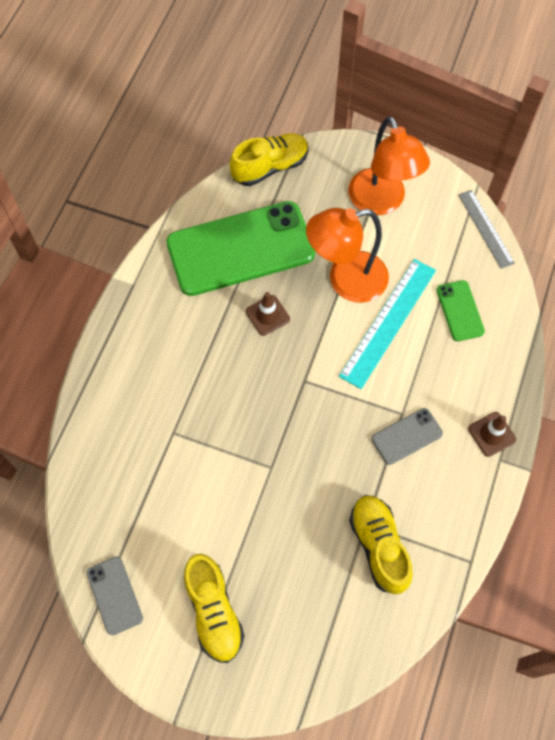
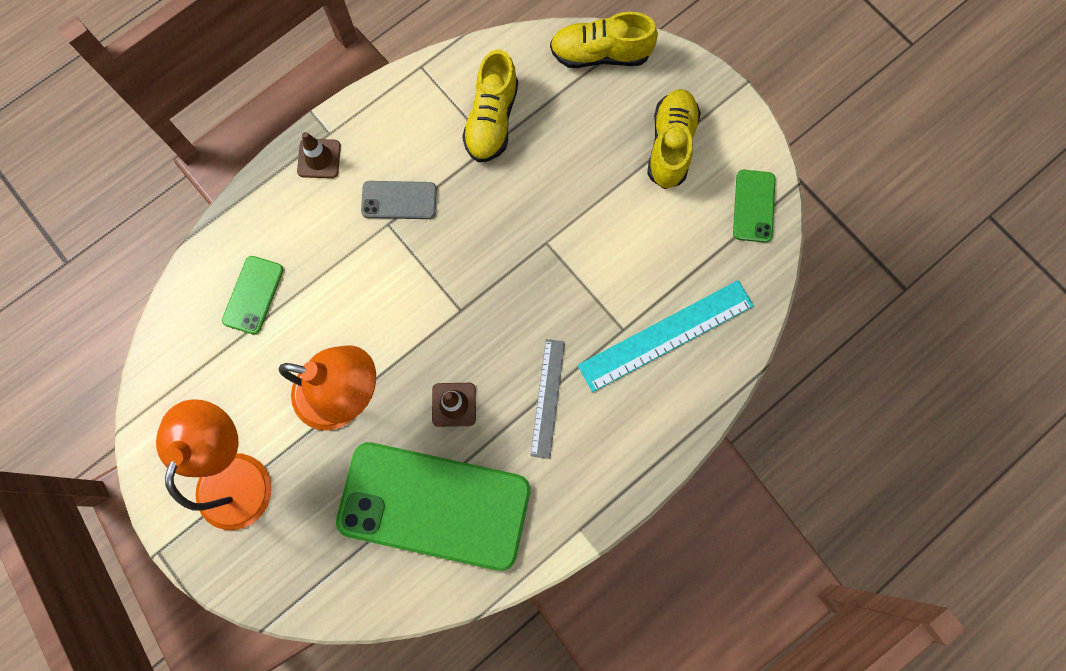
camera: 150 degrees left, 10 degrees up
(114, 595) = (754, 206): grey phone -> green phone
(270, 167) = (332, 601): yellow shoe -> yellow shoe (600, 54)
(388, 322) = (334, 324): turquoise ruler -> turquoise ruler (666, 335)
(486, 228) = (152, 372): grey ruler -> grey ruler (547, 398)

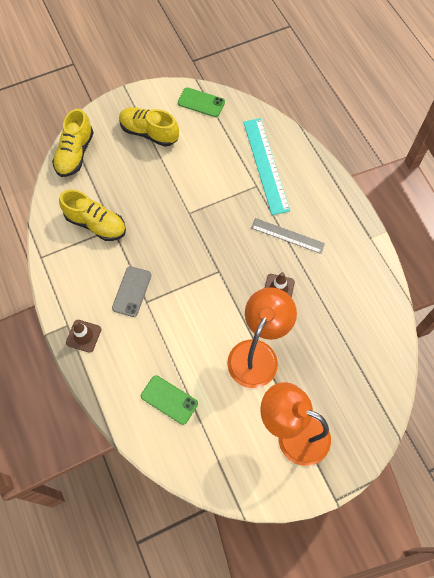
camera: 75 degrees left, 10 degrees down
(434, 506) = (340, 314): green phone -> none

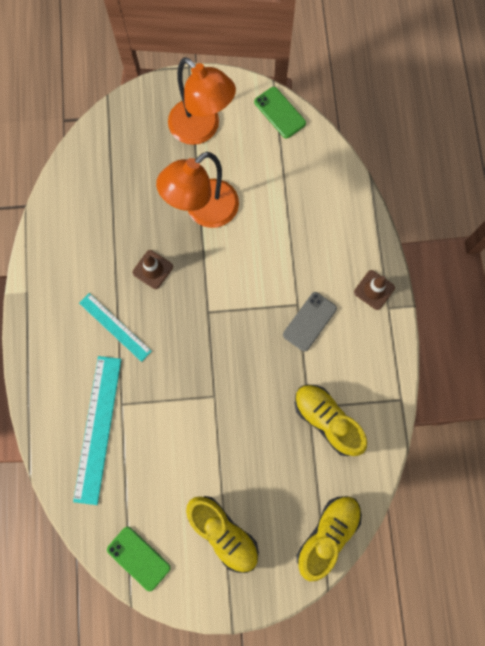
camera: 160 degrees left, 10 degrees up
(169, 399) = (306, 197): green phone -> green phone (279, 113)
(287, 235) = (115, 327): grey ruler -> turquoise ruler

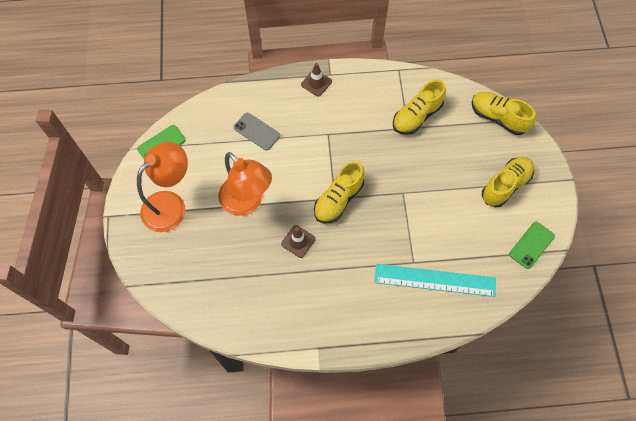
camera: 90 degrees left, 10 degrees down
(115, 327) = (348, 270): turquoise ruler -> none
(206, 316) = (338, 199): none -> yellow shoe
(309, 321) = (341, 126): grey phone -> grey phone (256, 131)

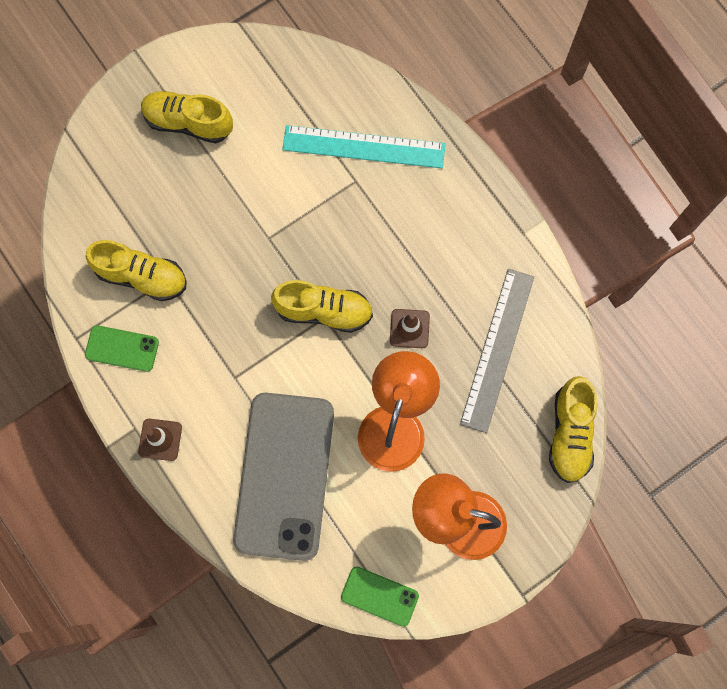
camera: 120 degrees left, 10 degrees up
(253, 285) = (497, 349): none -> grey ruler
(256, 131) = (285, 475): grey phone -> grey phone, size x2.27
(435, 280) = (364, 147): turquoise ruler -> turquoise ruler turned 60 degrees counterclockwise
(498, 118) = (88, 173): yellow shoe -> yellow shoe (570, 433)
(531, 245) = (254, 61): green phone -> green phone (122, 348)

